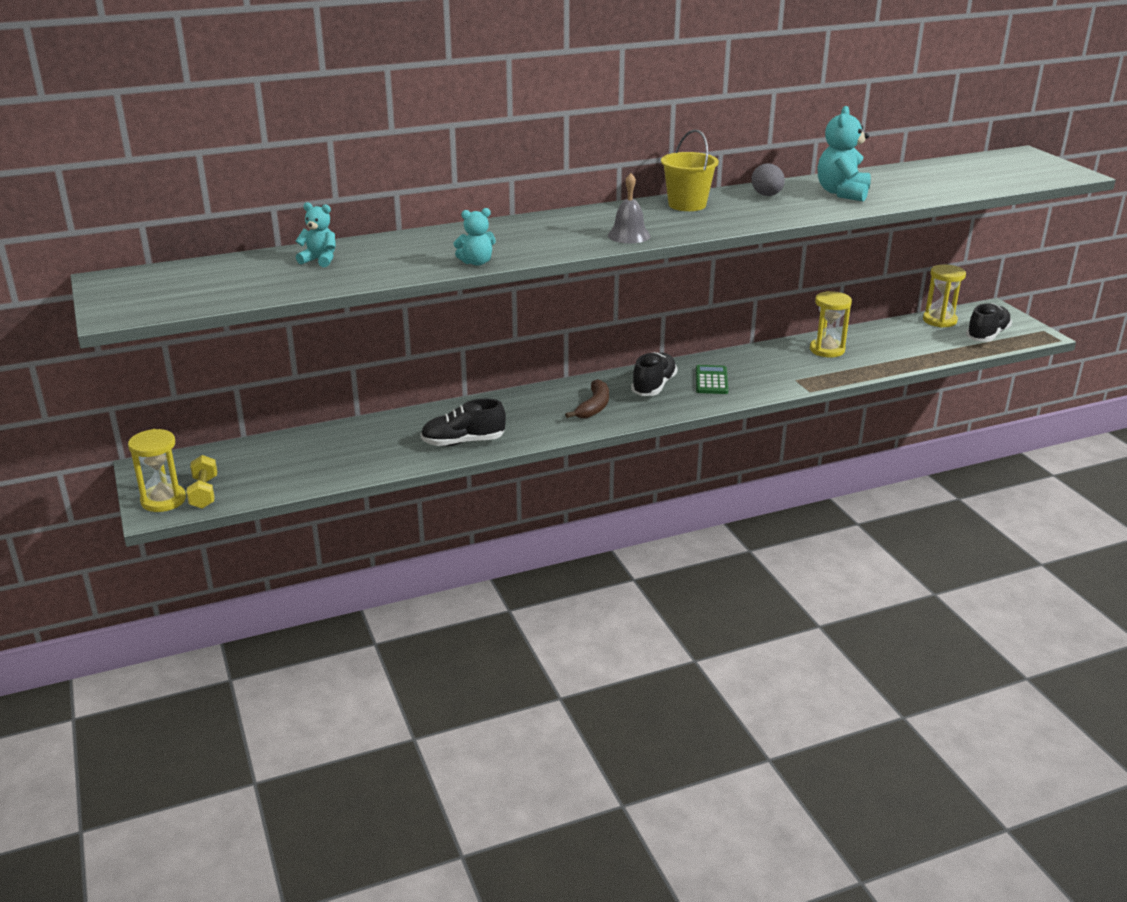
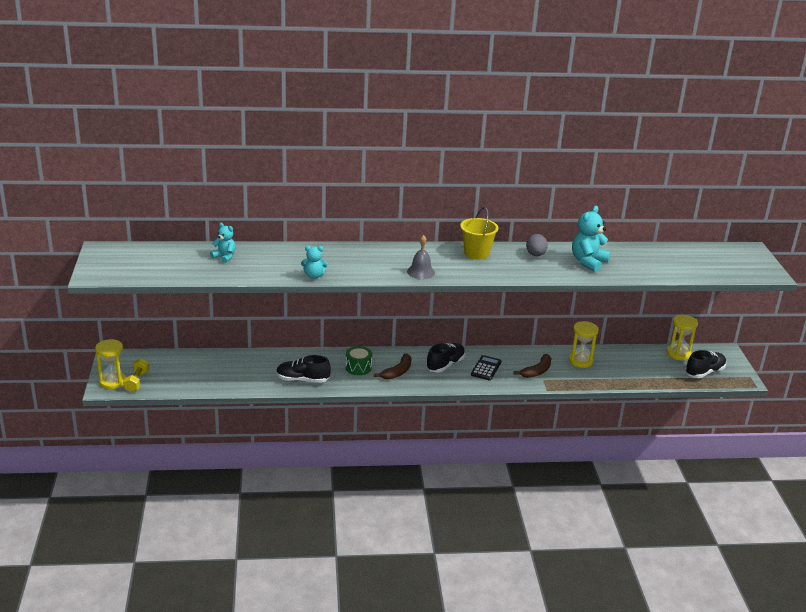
camera: 15 degrees right, 0 degrees up
(535, 411) = (358, 367): none -> green drum
(711, 380) = (486, 368): green calculator -> black calculator
(780, 372) = (537, 371): none -> brown banana

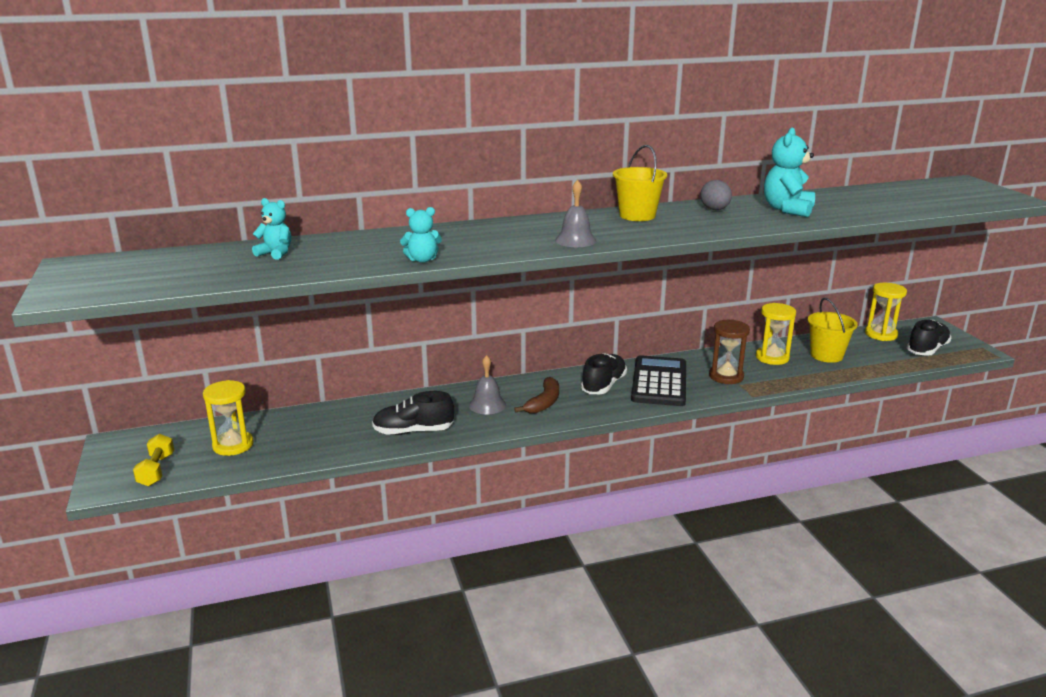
camera: 10 degrees left, 5 degrees down
(112, 381) = (116, 476): yellow hourglass -> yellow hourglass (233, 445)
(358, 367) = (487, 405): green drum -> grey bell
(486, 368) = (659, 382): black calculator -> black calculator, size x1.76
(537, 371) = (726, 376): brown banana -> brown hourglass
(623, 365) = (826, 355): none -> yellow bucket

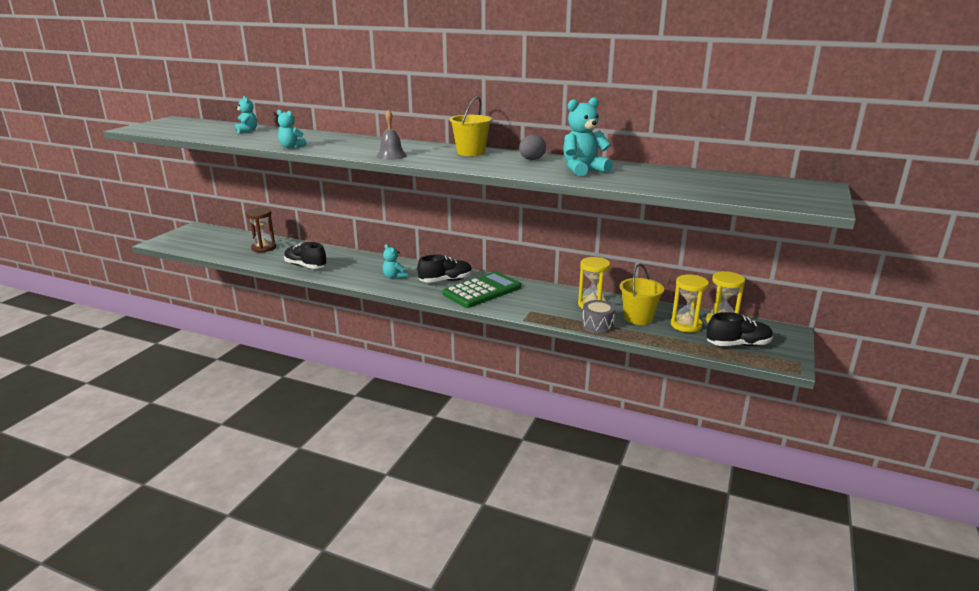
camera: 40 degrees right, 0 degrees up
(156, 470) = (185, 243): yellow dumbbell -> none
(233, 445) = (228, 244): yellow hourglass -> yellow hourglass (686, 325)
(487, 405) = (364, 267): grey bell -> none
(544, 402) = (394, 277): brown banana -> turquoise teddy bear
(659, 382) = (482, 291): black calculator -> green calculator
(726, 376) = (532, 303): brown hourglass -> brown hourglass (264, 248)
(815, 375) = (597, 325): none -> grey drum

